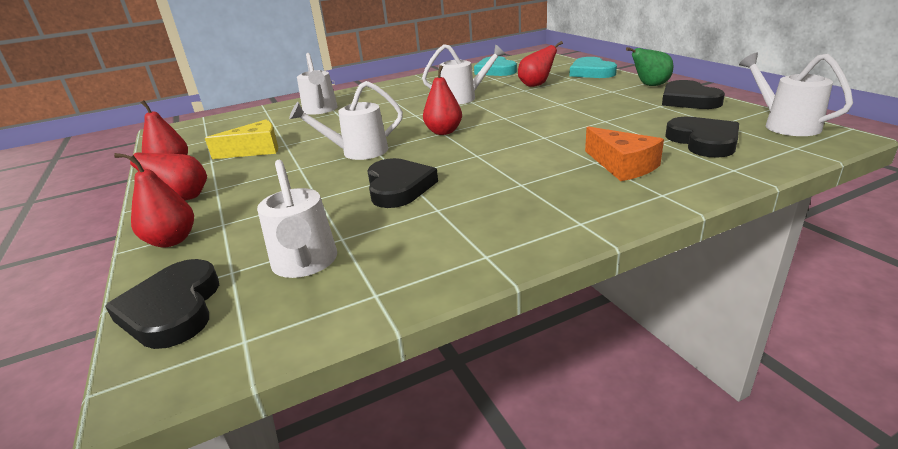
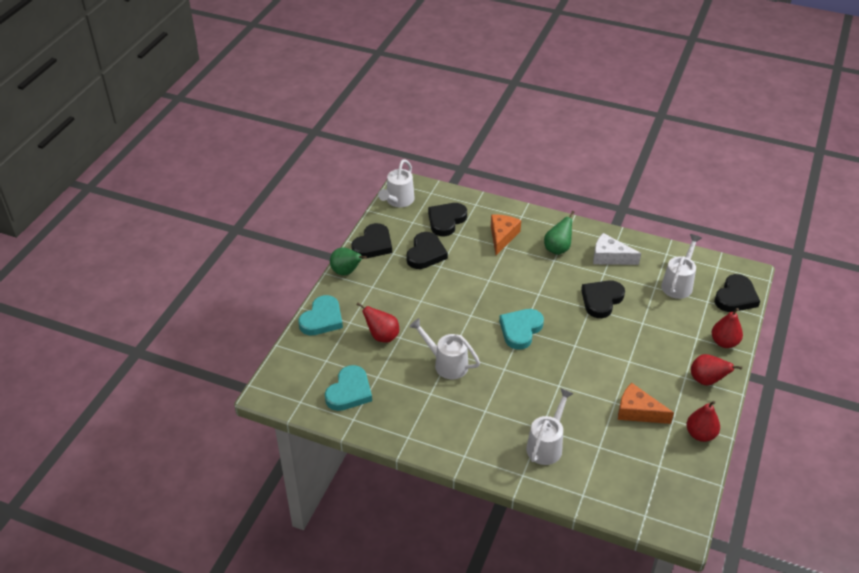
camera: 135 degrees left, 15 degrees up
(255, 150) = (638, 411): yellow cheese -> orange cheese
(358, 152) = (586, 350): white watering can -> none
(444, 132) = (520, 330): red pear -> turquoise heart
(460, 230) = (610, 257): none -> white cheese
(541, 195) = (557, 249): none -> green pear
(639, 118) = (426, 253): none -> black heart

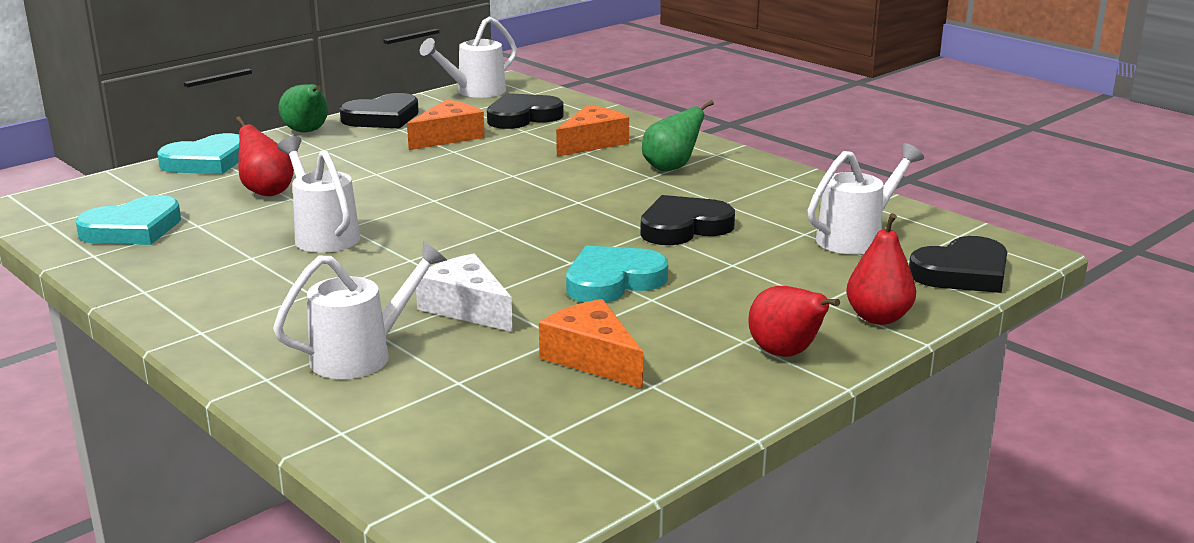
camera: 25 degrees right, 20 degrees down
(426, 253) = (448, 137): black heart -> orange cheese
(520, 330) = (496, 228): turquoise heart -> turquoise heart (613, 281)
(610, 257) = (755, 190): white cheese -> white cheese (467, 307)
(700, 434) = (690, 417): red pear -> none

